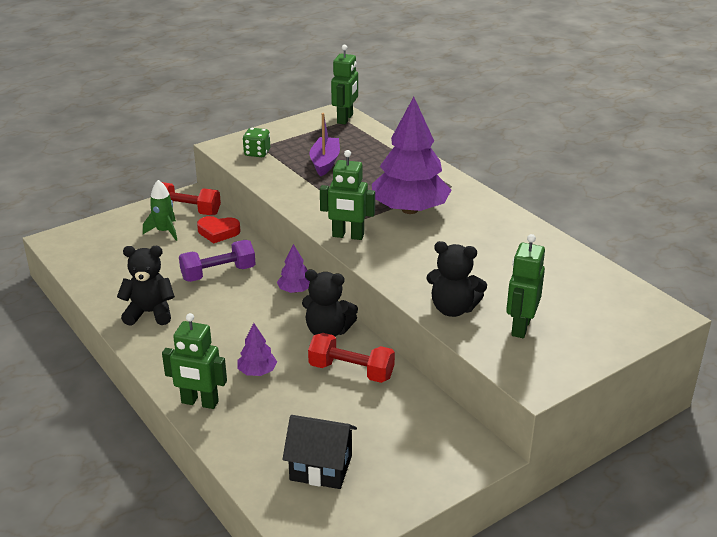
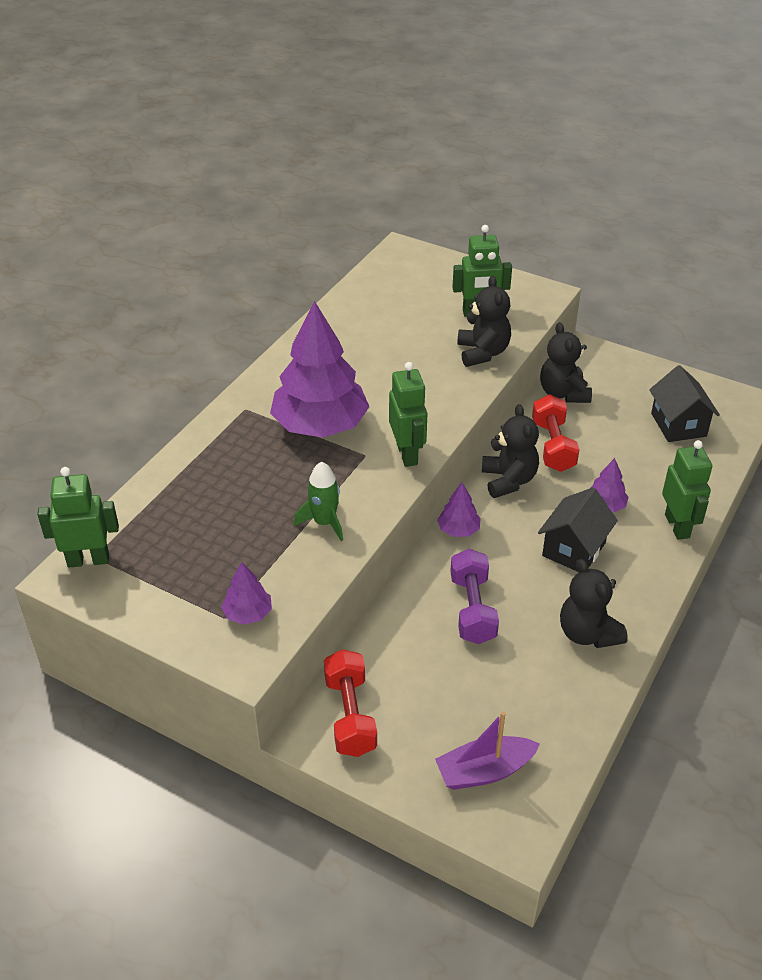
camera: 115 degrees left, 10 degrees up
(164, 231) = (417, 713): green rocket -> green rocket (324, 523)
(218, 232) = (384, 653): red heart -> none
(218, 273) = (472, 609): purple dumbbell -> purple dumbbell turned 45 degrees clockwise
(227, 336) = (574, 549): none -> black house
(257, 153) = (248, 613): green dice -> purple tree
(325, 162) = (241, 532): purple boat -> purple boat (484, 771)
(421, 407) = (563, 393): none -> black teddy bear

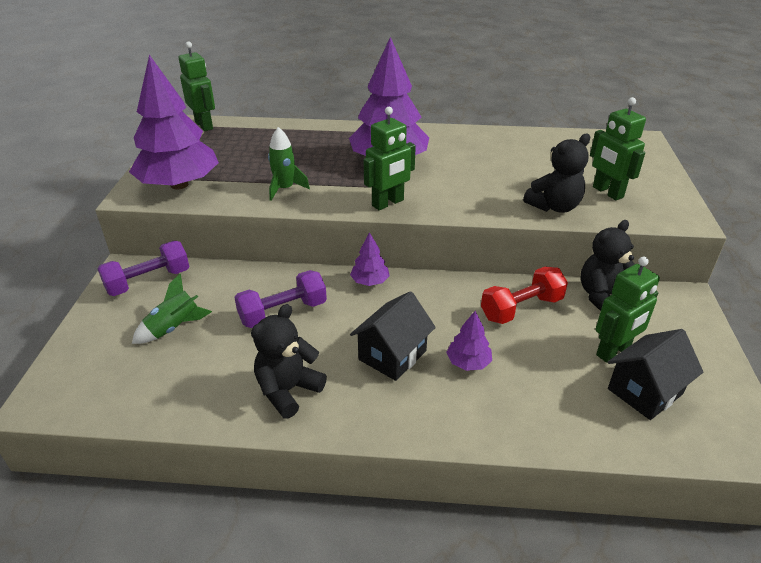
camera: 65 degrees right, 5 degrees down
(248, 613) = (179, 184): purple tree -> purple tree, size x2.29
(350, 715) = (148, 281): red dumbbell -> purple dumbbell
(452, 704) = (174, 328): none -> green rocket
(484, 771) = (107, 364): purple boat -> none
(508, 480) = (452, 293): black teddy bear -> none
(574, 549) = (392, 355): black house -> black house turned 60 degrees counterclockwise
(677, 526) = (480, 425): green robot -> green robot (613, 351)

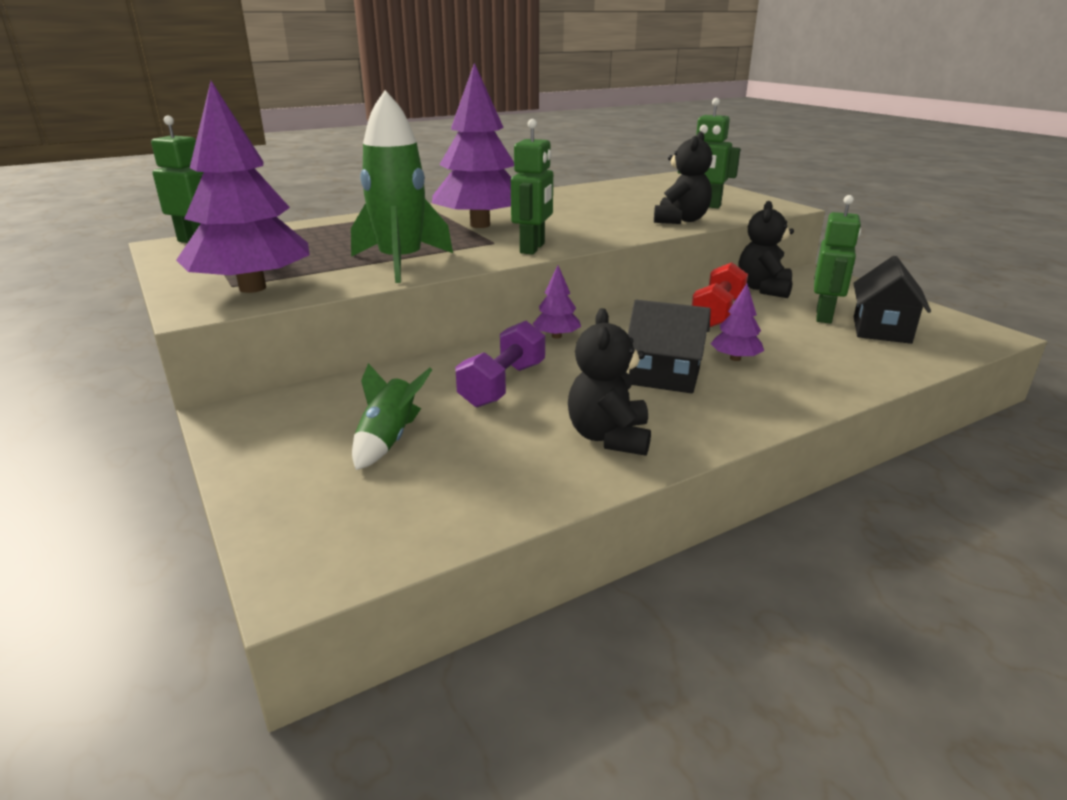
camera: 35 degrees left, 10 degrees down
(148, 281) = (283, 415): purple dumbbell -> none
(285, 189) = (401, 263): green rocket -> green rocket, size x1.81
(392, 355) = (664, 376): black house -> black house turned 75 degrees counterclockwise

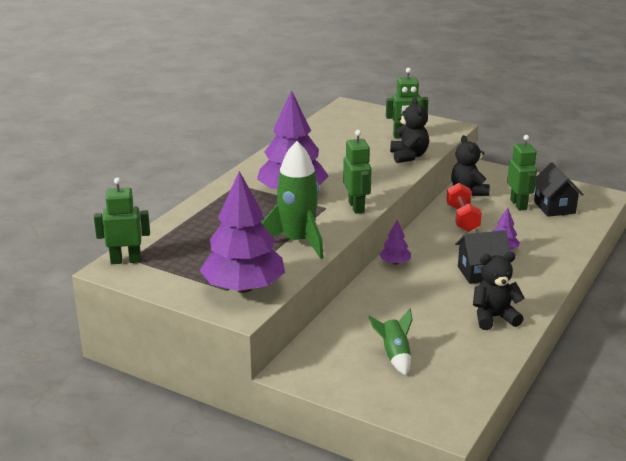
camera: 30 degrees left, 0 degrees up
(503, 384) = (407, 304): purple dumbbell -> none
(609, 437) = (494, 317): black teddy bear -> black teddy bear turned 105 degrees clockwise

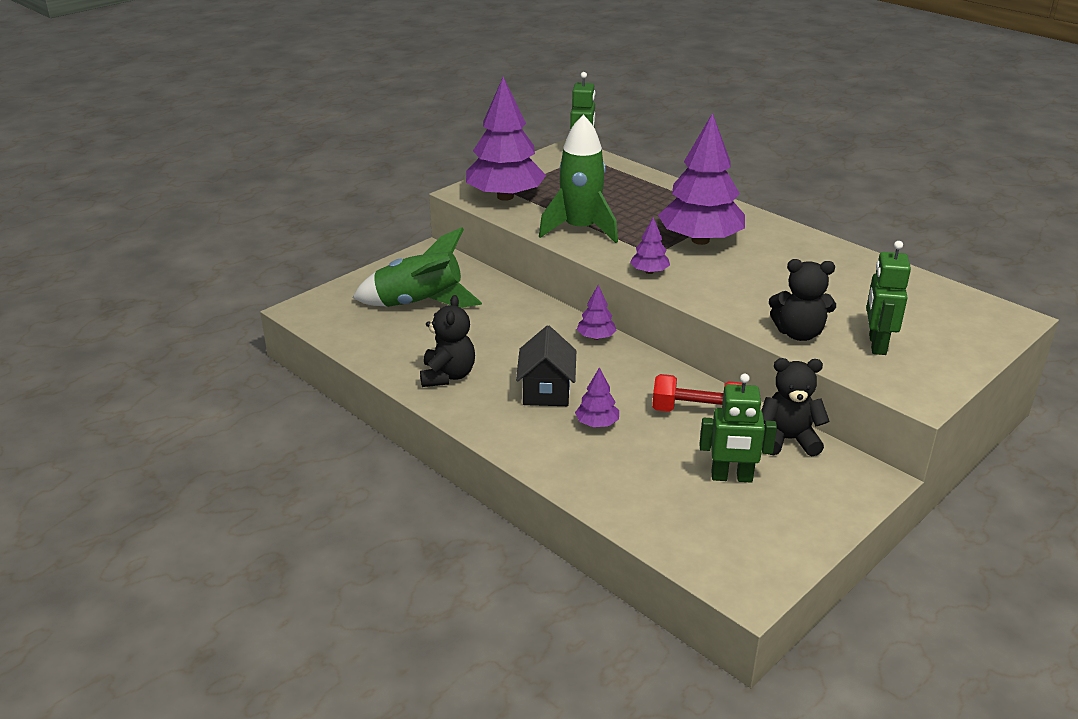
camera: 105 degrees right, 5 degrees up
(356, 207) = (649, 272): green robot -> purple tree
(394, 355) = (419, 304): green rocket -> green rocket, size x1.81
(554, 207) = (714, 512): black house -> none

